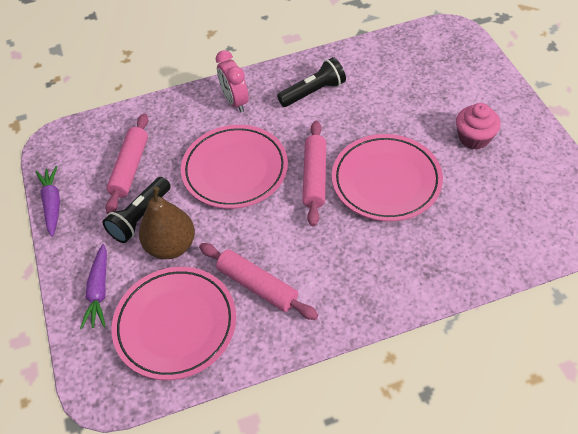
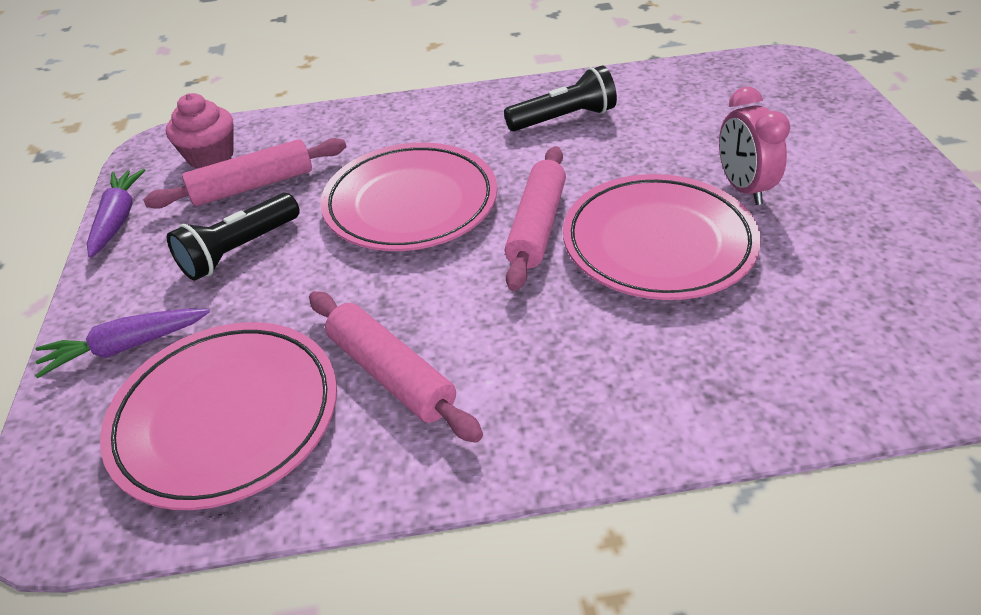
camera: 10 degrees right, 10 degrees down
(99, 291) = (126, 347): purple carrot -> purple carrot turned 60 degrees clockwise
(130, 168) = (253, 186): pink rolling pin -> pink rolling pin turned 45 degrees clockwise
(171, 246) = (270, 295): brown pear -> none
(235, 101) = (440, 120): pink clock -> pink clock (743, 188)
(474, 138) = (823, 199): pink cupcake -> pink cupcake (210, 156)

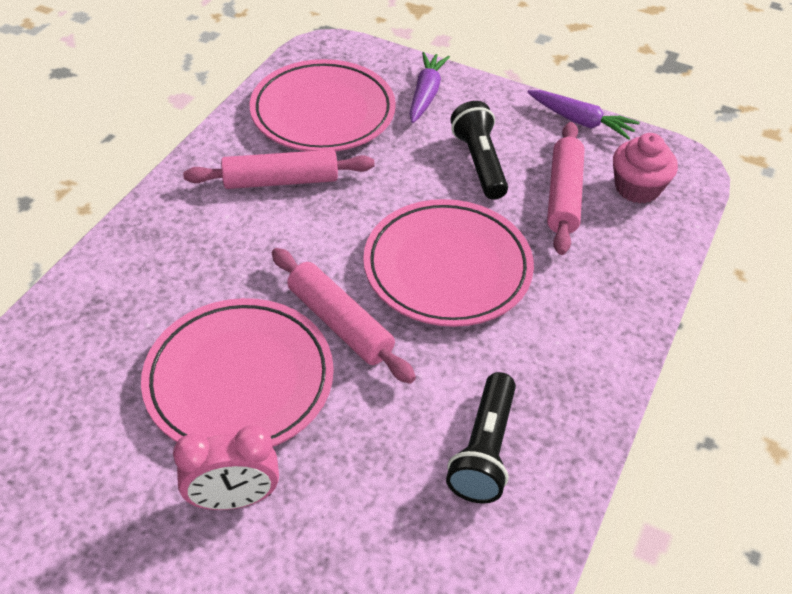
camera: 120 degrees right, 5 degrees up
(743, 188) = (234, 499): pink clock -> pink clock turned 150 degrees clockwise

